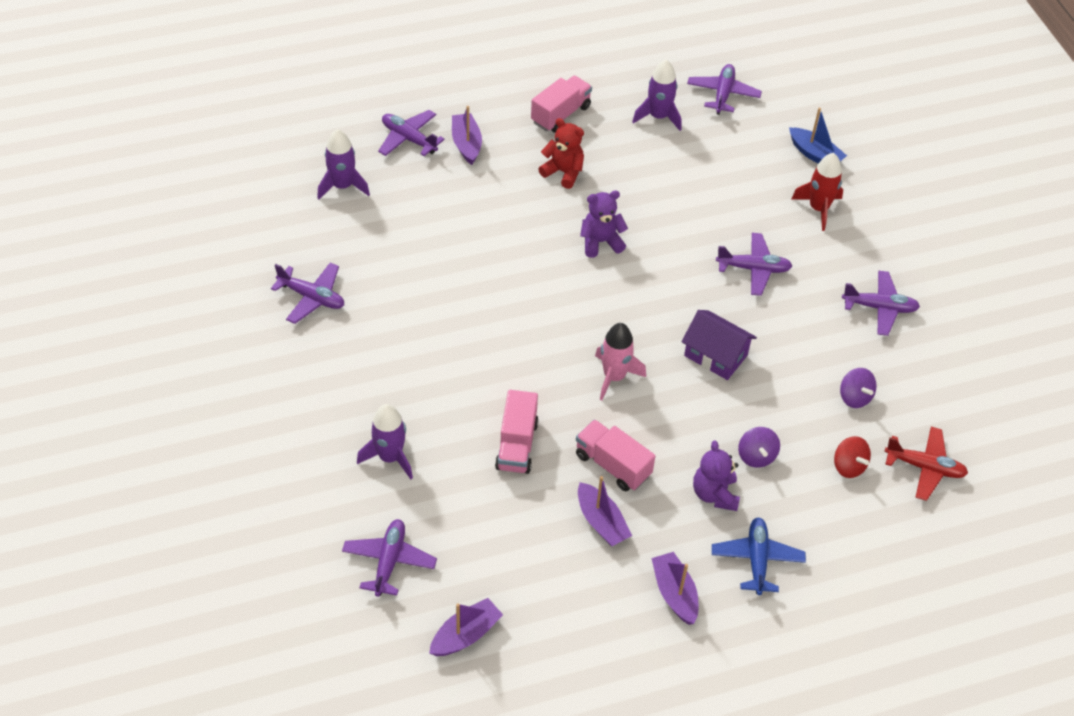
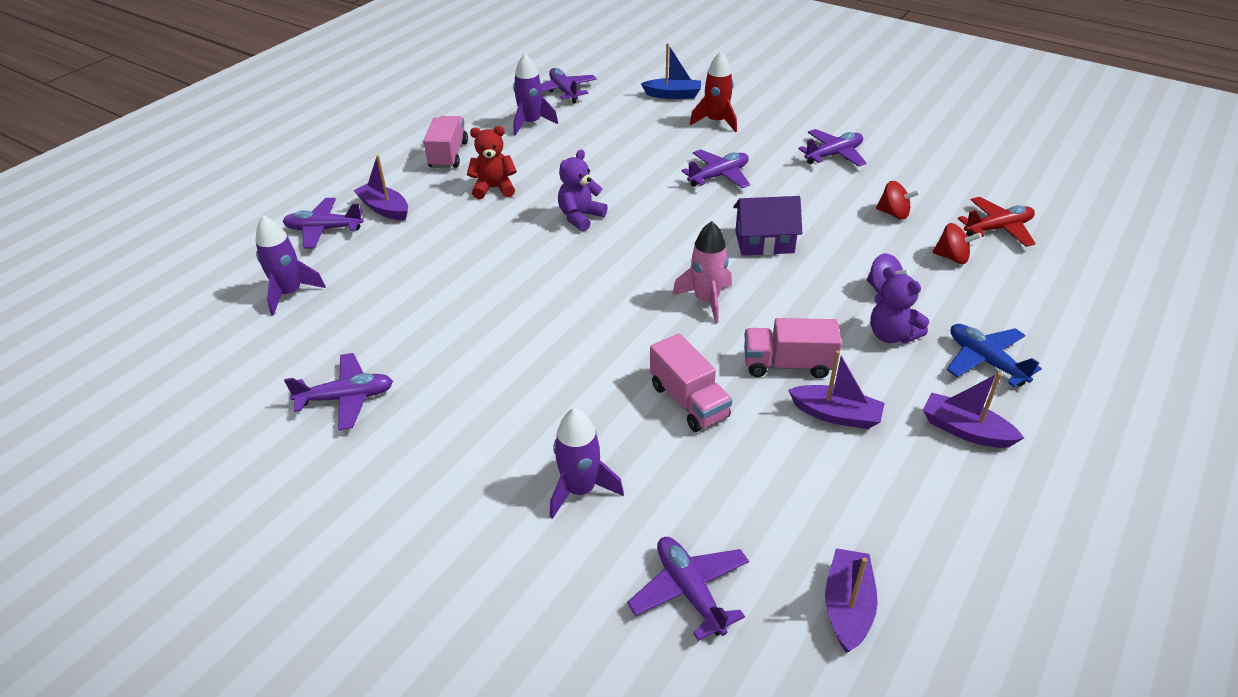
camera: 35 degrees left, 10 degrees down
(854, 397) = (893, 214): purple spinning top -> red spinning top

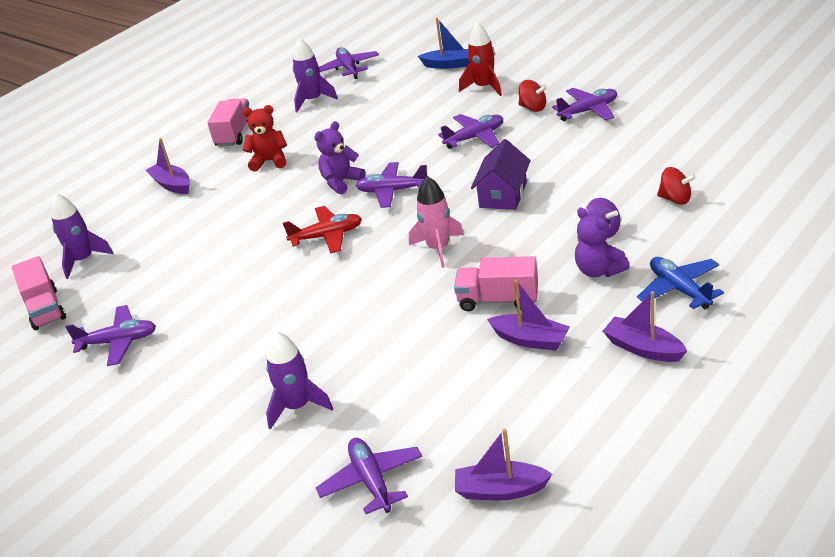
camera: 10 degrees right, 5 degrees down
(324, 229) = (118, 205): purple plane -> purple plane (392, 191)
(688, 401) = (404, 333): pink truck -> pink truck (45, 309)
(764, 242) = (503, 195): purple house -> purple house turned 75 degrees counterclockwise
(847, 607) = (500, 490): purple boat -> purple boat turned 105 degrees counterclockwise
(893, 214) = (631, 162): red spinning top -> red spinning top (533, 108)
(997, 229) = (727, 170): red plane -> red plane (327, 236)

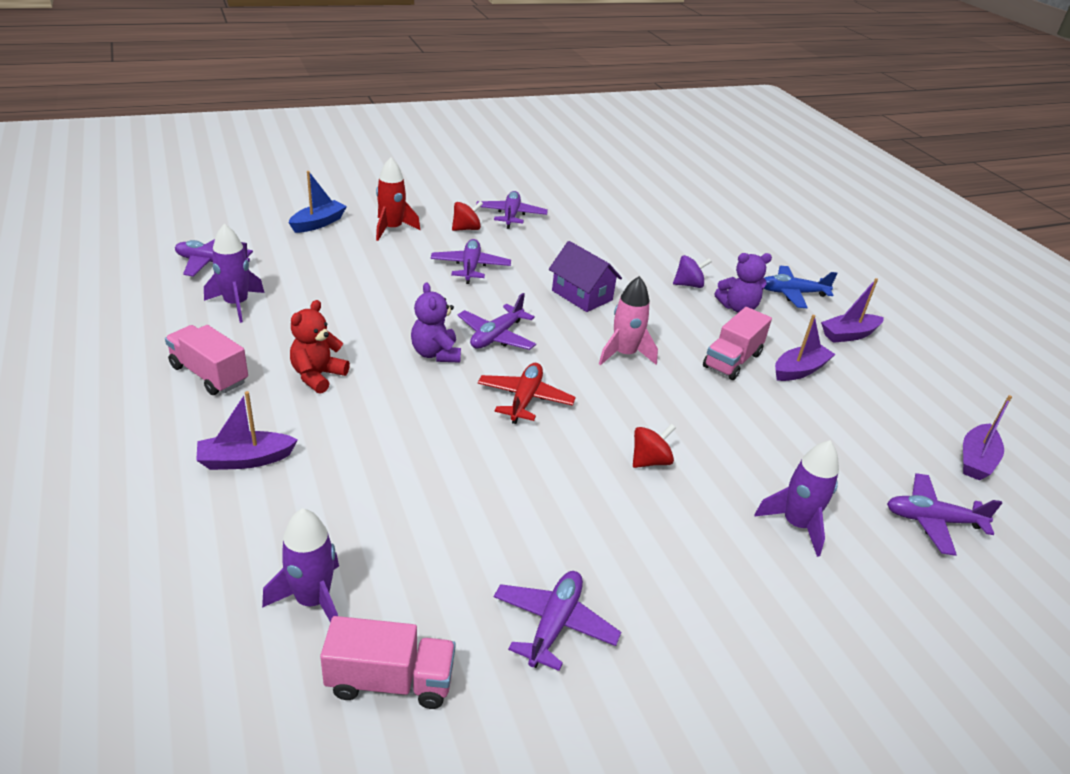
camera: 70 degrees left, 0 degrees up
(675, 199) = (681, 246): red spinning top -> red spinning top (650, 461)

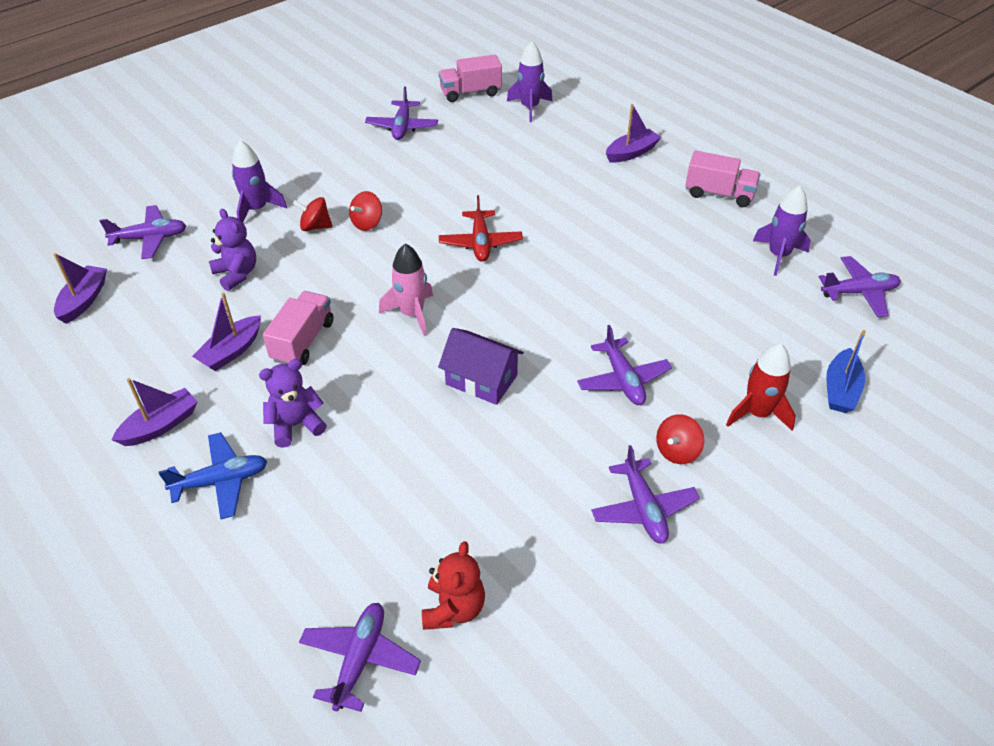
camera: 165 degrees right, 10 degrees up
(317, 376) = (646, 215): red teddy bear -> red teddy bear (453, 608)
(436, 354) = (576, 261): purple teddy bear -> purple teddy bear (237, 274)
(496, 336) = (538, 295): purple plane -> purple plane (360, 659)
(688, 285) = (360, 446): purple spinning top -> none
(716, 475) = (315, 226): none -> red spinning top

